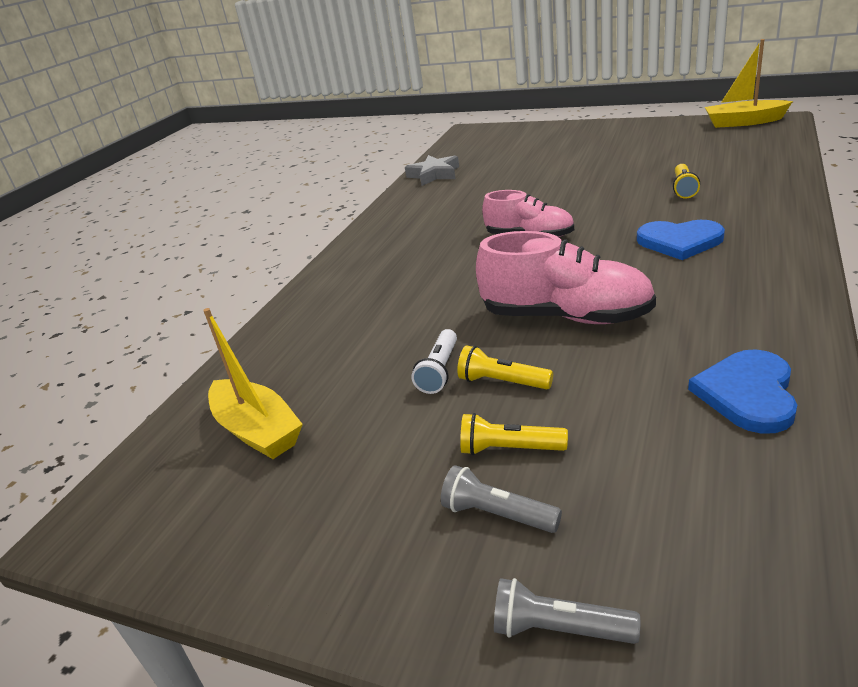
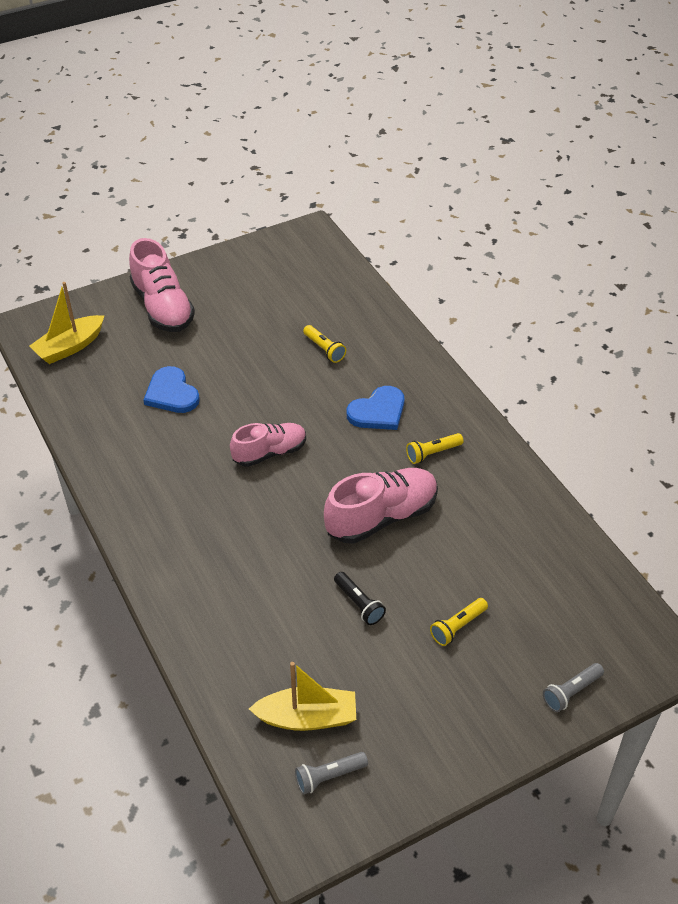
camera: 55 degrees left, 15 degrees up
(434, 175) = (80, 409): grey star -> none
(439, 371) = (359, 604): white flashlight -> black flashlight
(497, 514) = (493, 664): grey flashlight -> grey flashlight (329, 776)
(502, 382) = (404, 588): yellow flashlight -> yellow flashlight (432, 453)
(576, 139) = (162, 307): none -> pink shoe
(743, 122) = (286, 241): yellow boat -> yellow boat (69, 347)
(748, 393) = (524, 520): blue heart -> blue heart (171, 393)

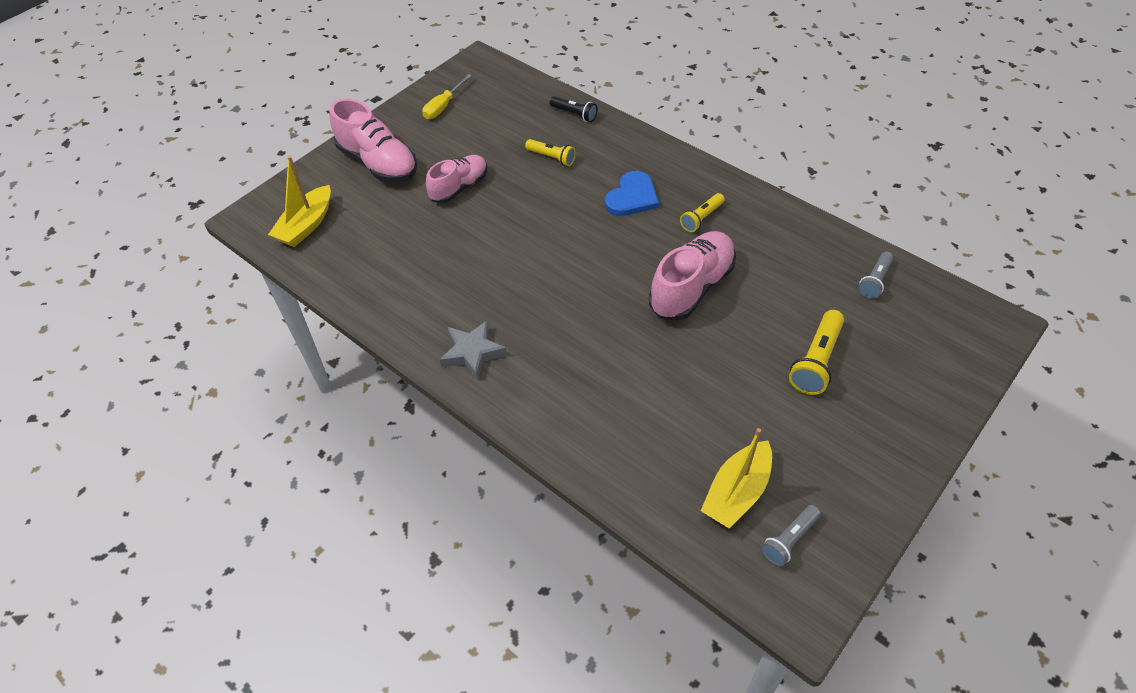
camera: 20 degrees left, 5 degrees up
(148, 510) = (472, 352): none -> grey star
(171, 393) = (432, 238): blue heart -> none
(252, 268) = (443, 106): none -> yellow screwdriver
(269, 453) = (556, 263): pink shoe -> pink shoe (459, 187)
(307, 717) = (736, 492): yellow boat -> yellow boat turned 150 degrees clockwise
(359, 604) = (719, 371): black flashlight -> black flashlight (574, 114)
(457, 627) = (816, 361): yellow flashlight -> yellow flashlight, size x1.56
(571, 692) = (944, 383): grey flashlight -> grey flashlight (874, 281)

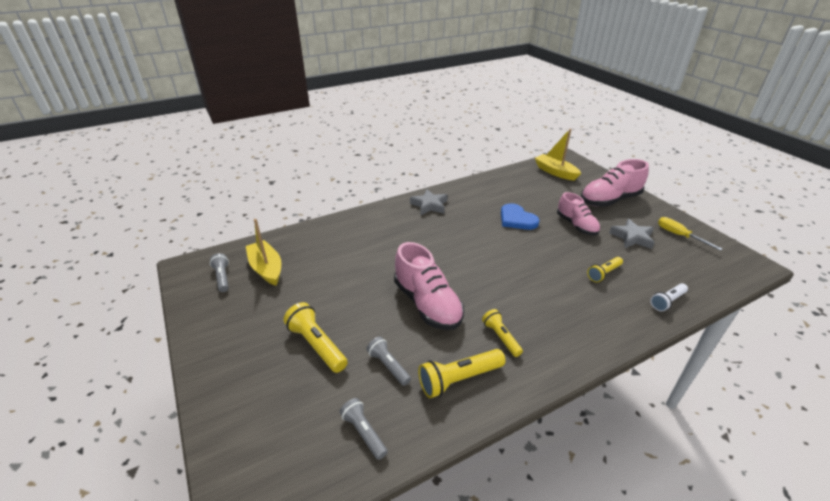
camera: 110 degrees right, 15 degrees down
(465, 140) = (632, 237): none -> grey star
(574, 114) = (667, 301): black flashlight -> white flashlight
(632, 197) = (542, 304): blue heart -> blue heart (517, 219)
(773, 235) = (459, 379): none -> yellow flashlight
(796, 290) = (388, 366): none -> grey flashlight

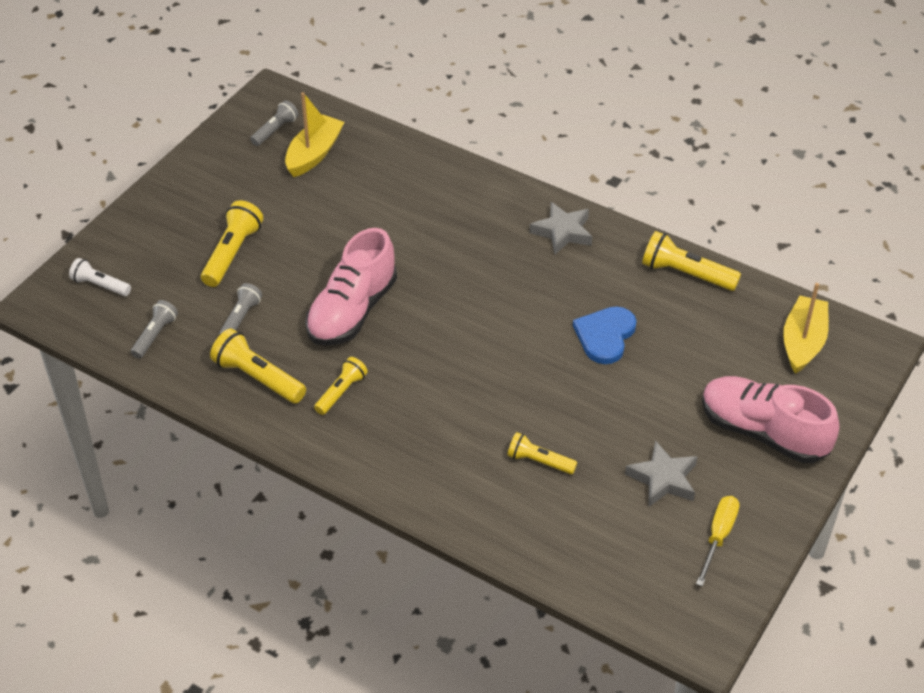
camera: 60 degrees right, 10 degrees up
(489, 183) = (686, 274): none -> yellow flashlight
(576, 225) = (644, 407): pink shoe -> none
(667, 301) = (524, 539): white flashlight -> white flashlight (100, 285)

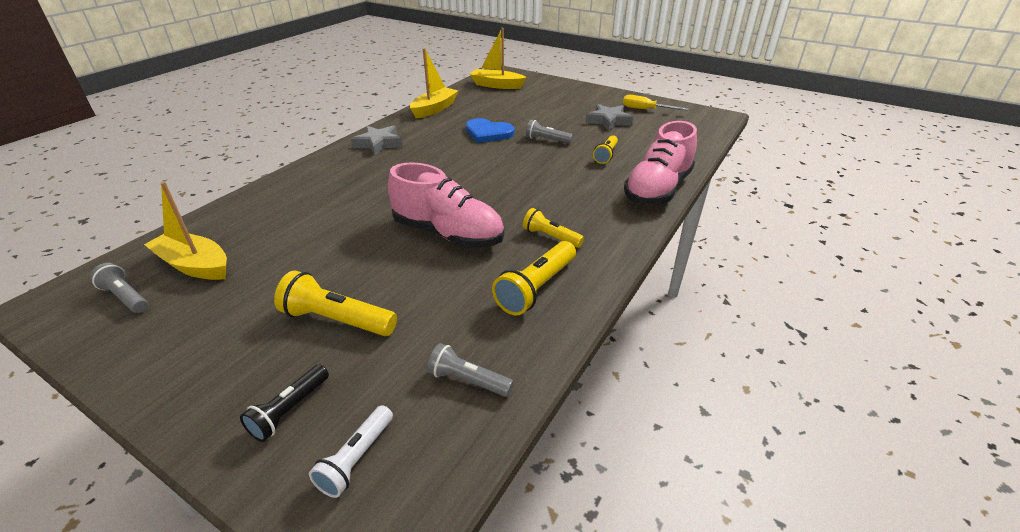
camera: 90 degrees left, 10 degrees down
(145, 247) = (289, 410): none -> black flashlight
(240, 318) = (447, 306): grey flashlight -> grey flashlight (547, 140)
(686, 274) = (434, 109): yellow flashlight -> yellow boat
(763, 432) = (566, 97): pink shoe -> pink shoe (657, 189)

